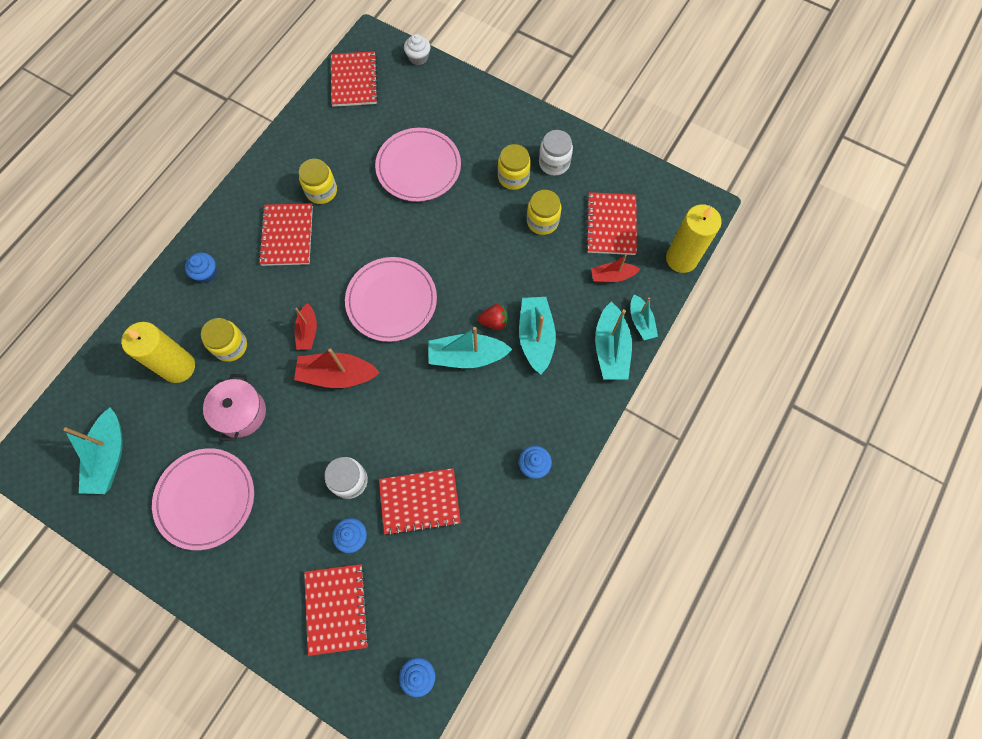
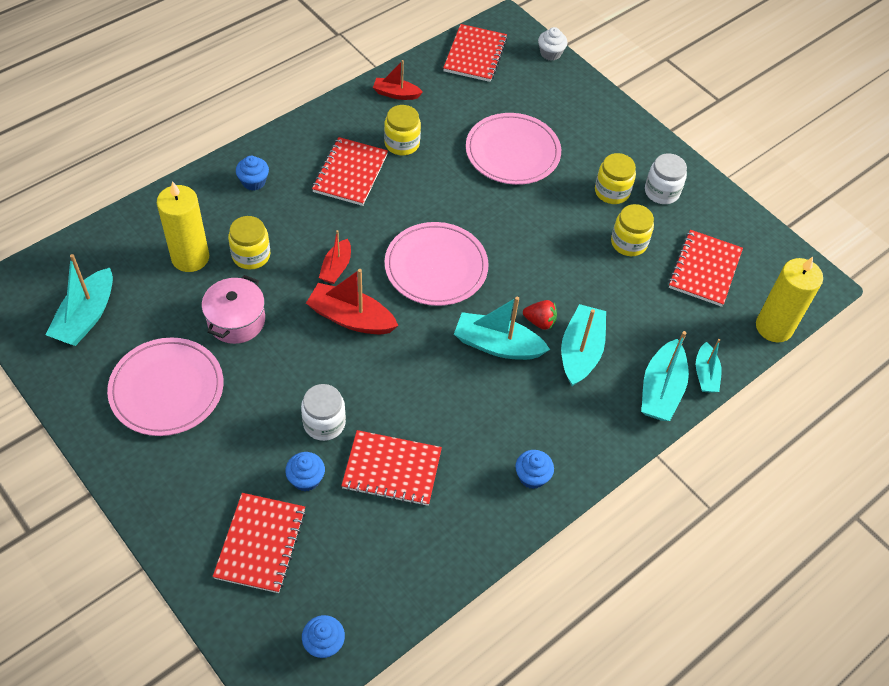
camera: 15 degrees right, 15 degrees down
(612, 276) = (688, 319): red boat -> red boat (396, 94)

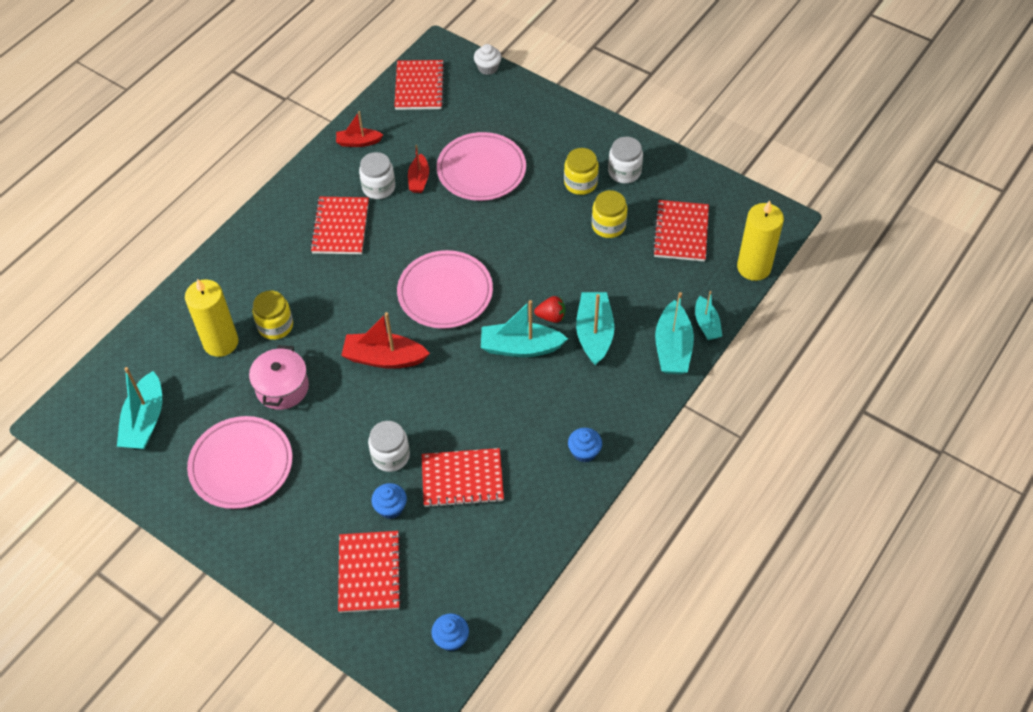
camera: 10 degrees left, 0 degrees up
(253, 182) = (255, 258): blue cupcake -> none
(336, 267) = (356, 316): red boat -> red boat (419, 179)
(402, 143) = (378, 187): yellow jar -> white jar

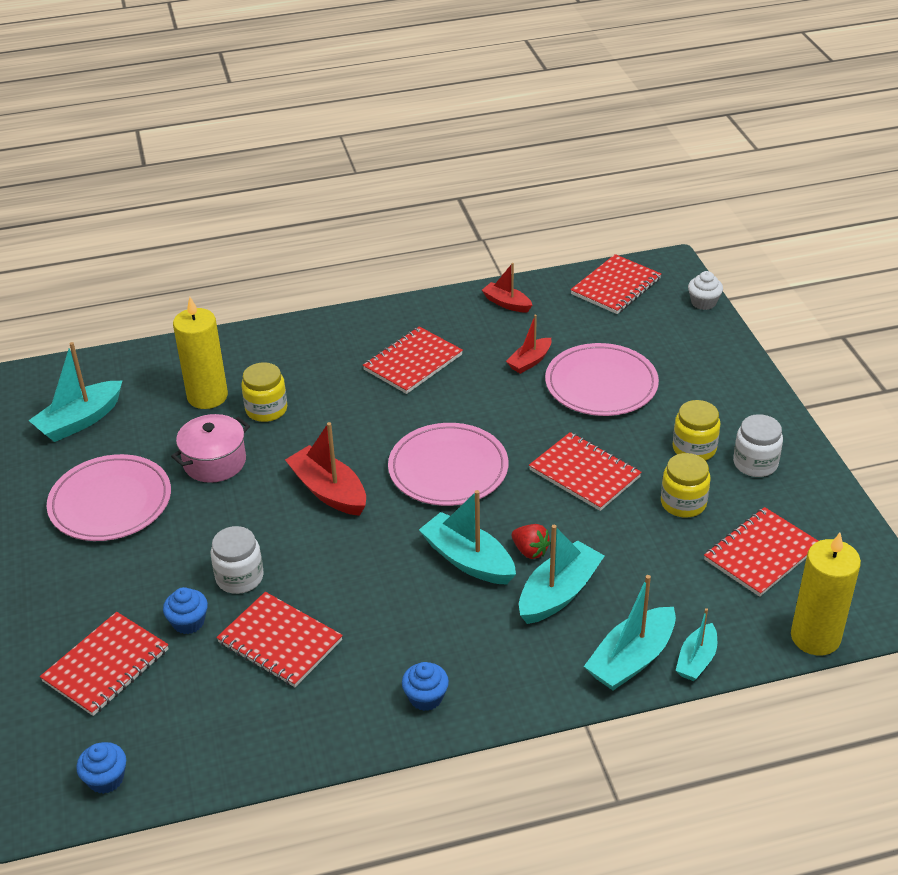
camera: 40 degrees right, 15 degrees down
(378, 187) = (484, 349): white jar -> none
(532, 242) = (584, 474): none -> red notebook

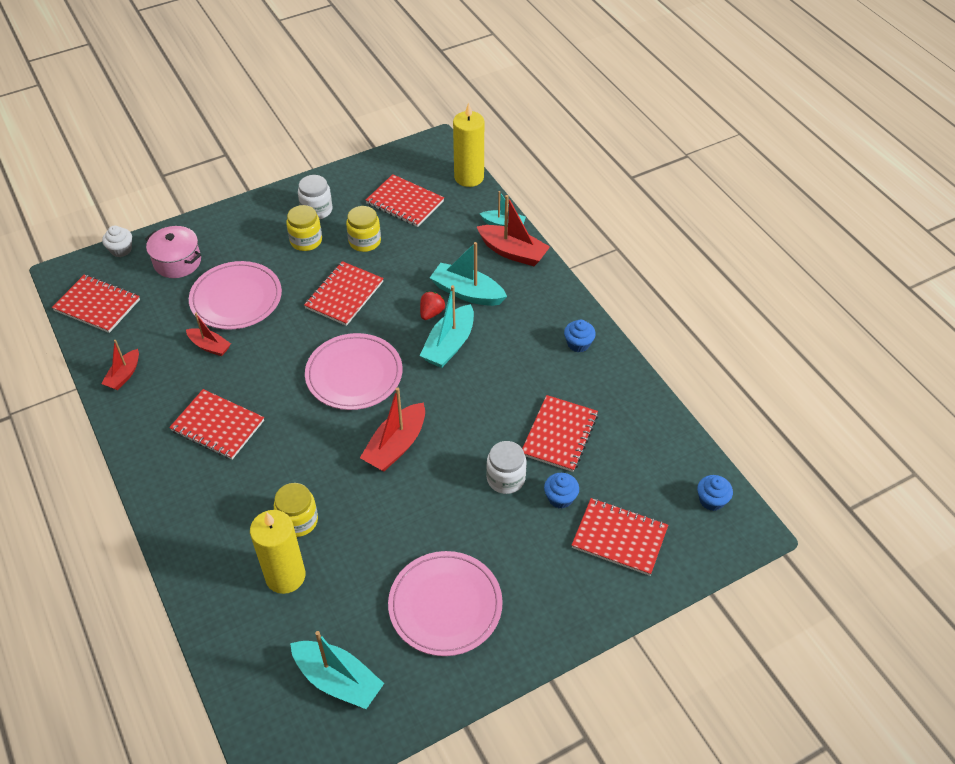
camera: 105 degrees left, 10 degrees up
(214, 462) = (376, 539): pink pot -> pink pot (177, 262)
(631, 659) = (513, 252): turquoise boat -> red boat

